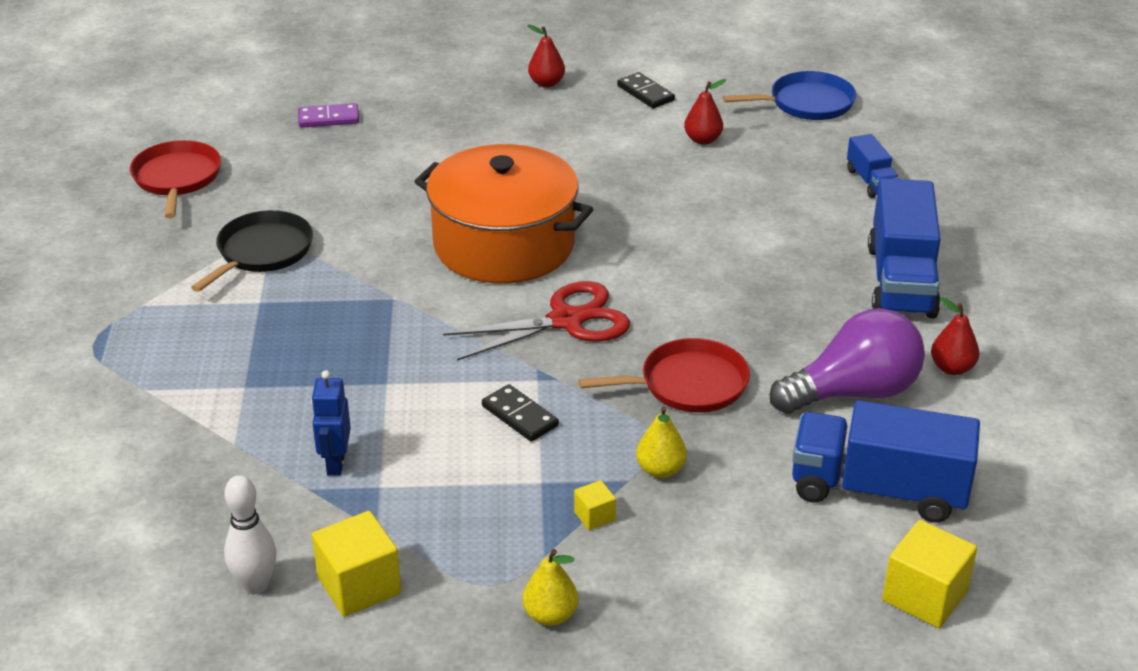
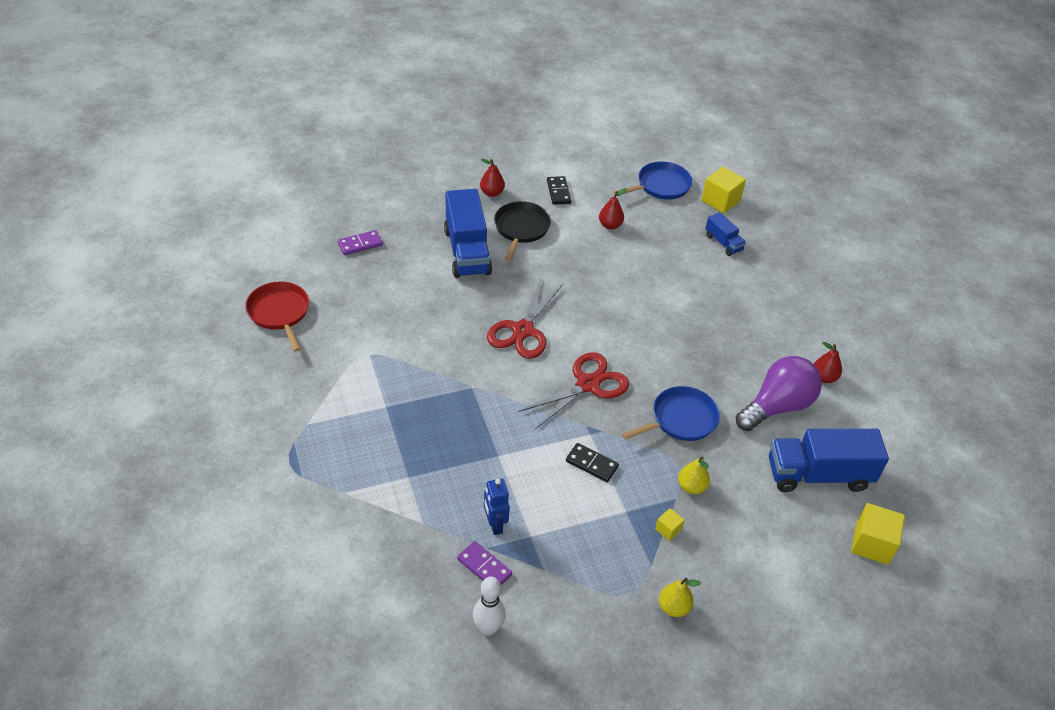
camera: 20 degrees left, 10 degrees up
(262, 252) = (368, 365): black pan -> black pan (521, 229)
(292, 511) = (484, 567): none -> purple domino
(359, 585) = (551, 613): yellow cube -> yellow cube (720, 201)
(504, 244) = (523, 331): orange pot -> red scissors
(645, 93) = (558, 192): black domino -> black domino turned 45 degrees clockwise
(688, 384) = (680, 419): red pan -> blue pan
(901, 281) = (770, 317): blue truck -> blue truck (467, 251)

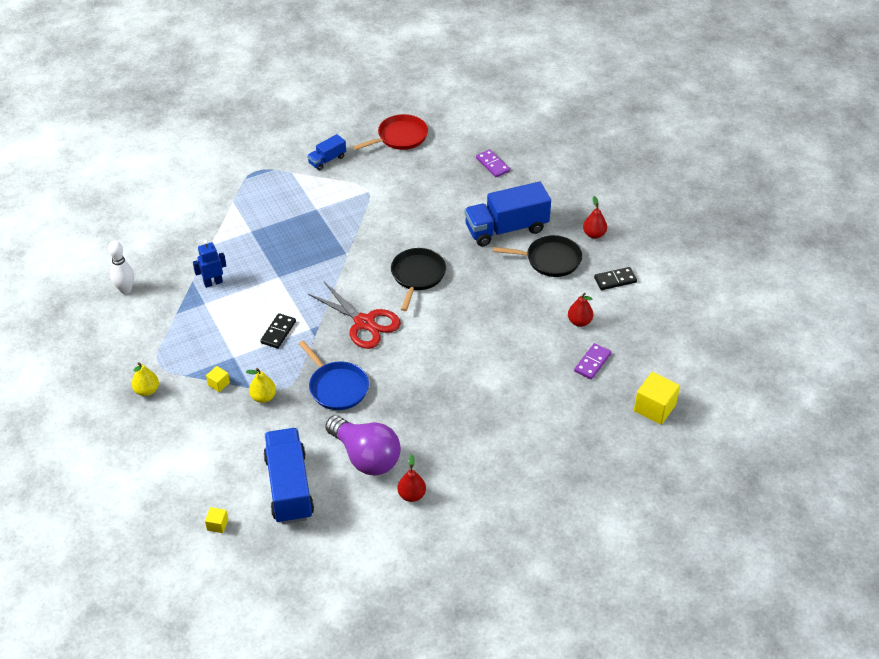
camera: 85 degrees right, 0 degrees up
(484, 567) = (175, 282): purple domino -> purple domino (592, 363)
(523, 331) = (417, 276): red scissors -> black pan
(661, 186) = (659, 357): blue pan -> none
(723, 243) = (586, 412): blue truck -> blue truck (327, 160)
(872, 544) = (217, 525): yellow cube -> yellow cube, size x0.51

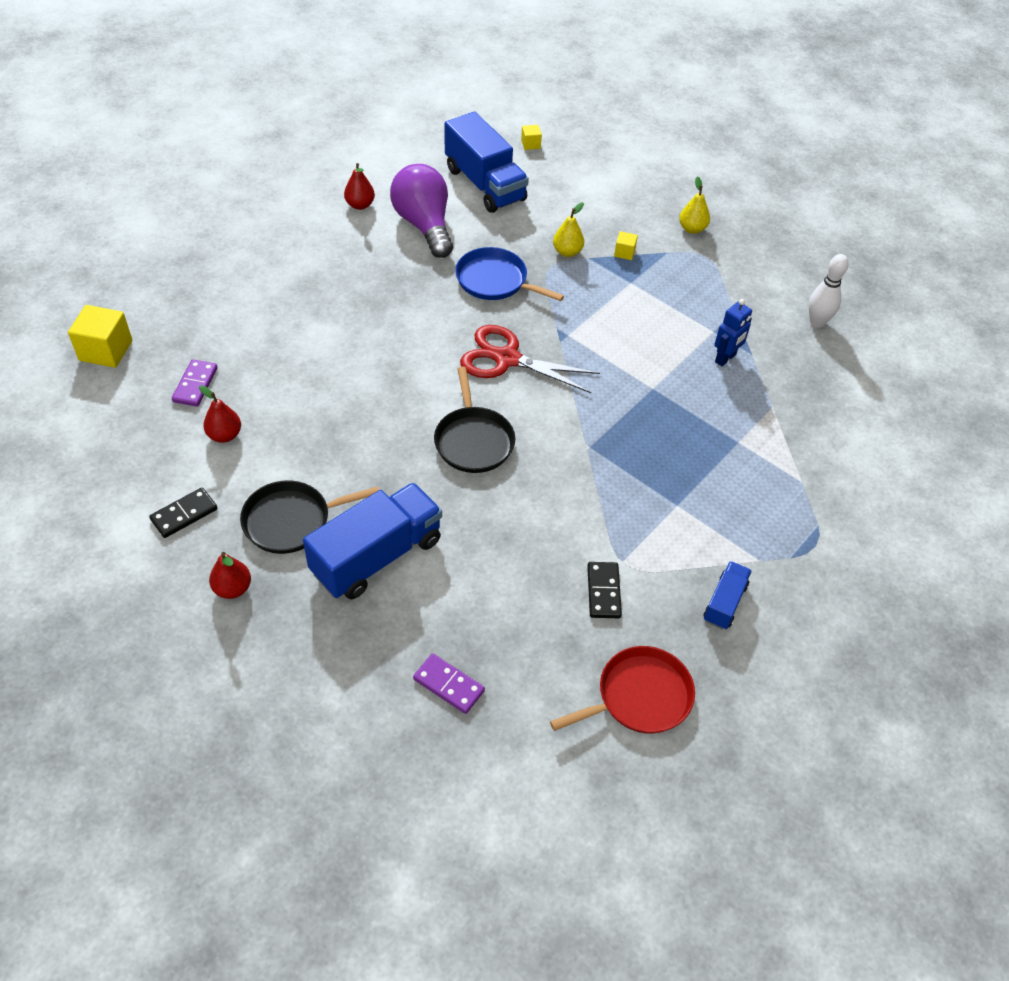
camera: 155 degrees right, 5 degrees up
(278, 332) = (602, 321): black domino -> black domino (604, 591)
(366, 457) = (424, 225): purple light bulb -> purple light bulb turned 45 degrees clockwise
(400, 137) = (639, 697): red pan -> red pan turned 150 degrees counterclockwise

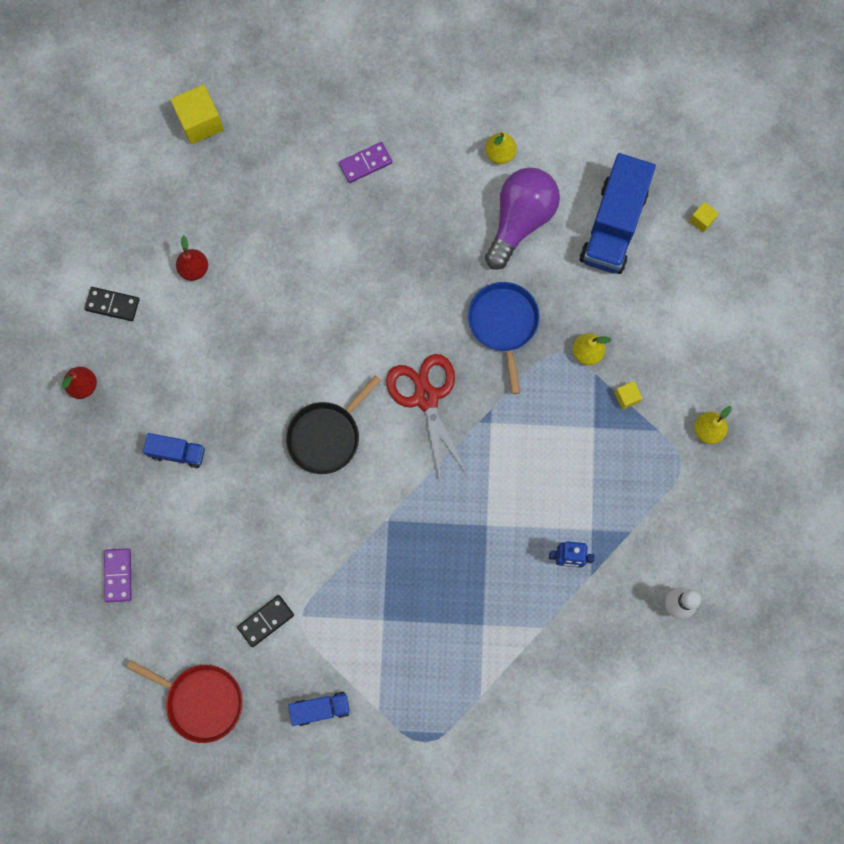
camera: 55 degrees right, 25 degrees up
(195, 385) = (220, 209): purple domino -> purple domino (365, 163)
(292, 520) = (161, 375): black pan -> none
(360, 205) = (500, 154): red pear -> yellow pear
(377, 556) = (177, 453): blue truck -> blue truck, size x0.50

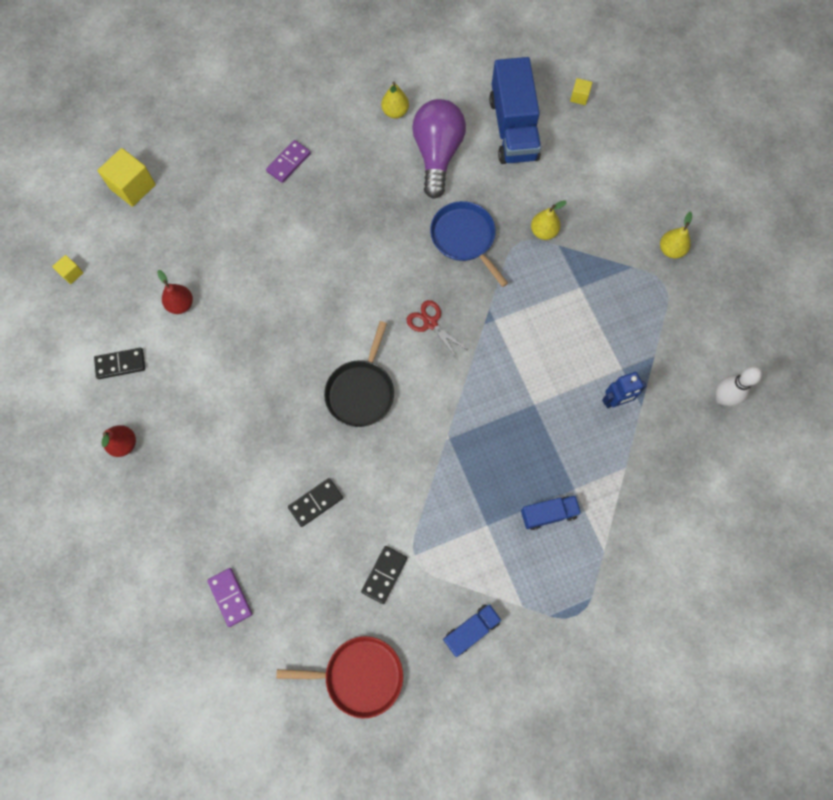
camera: 25 degrees left, 5 degrees down
(177, 453) = (236, 464): blue truck -> blue truck (548, 514)
(234, 524) = (316, 503): none -> black domino
(426, 397) = (430, 323): red scissors -> red scissors, size x0.58
(626, 397) = (593, 252): yellow cube -> yellow cube (71, 273)

